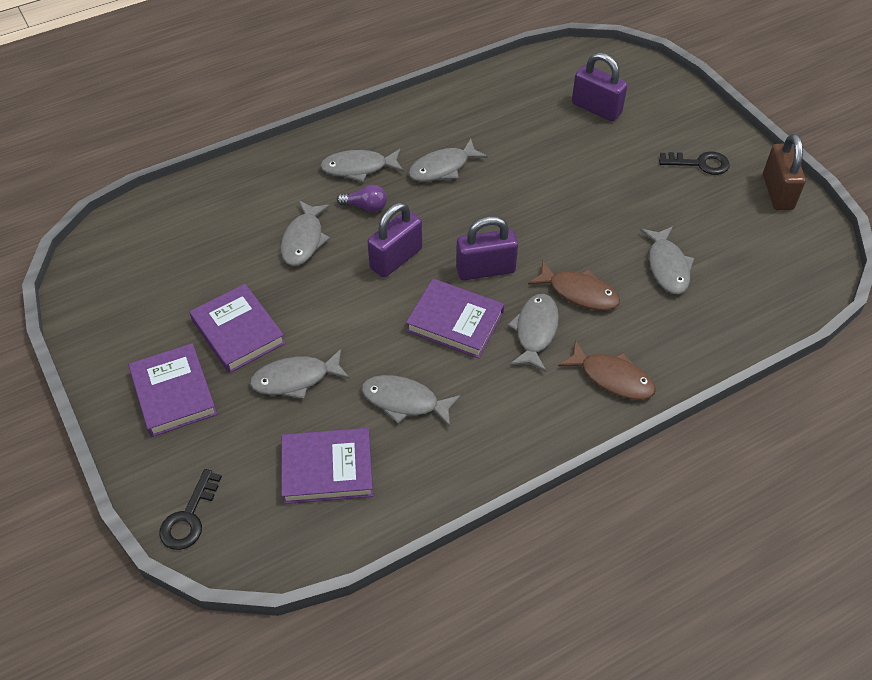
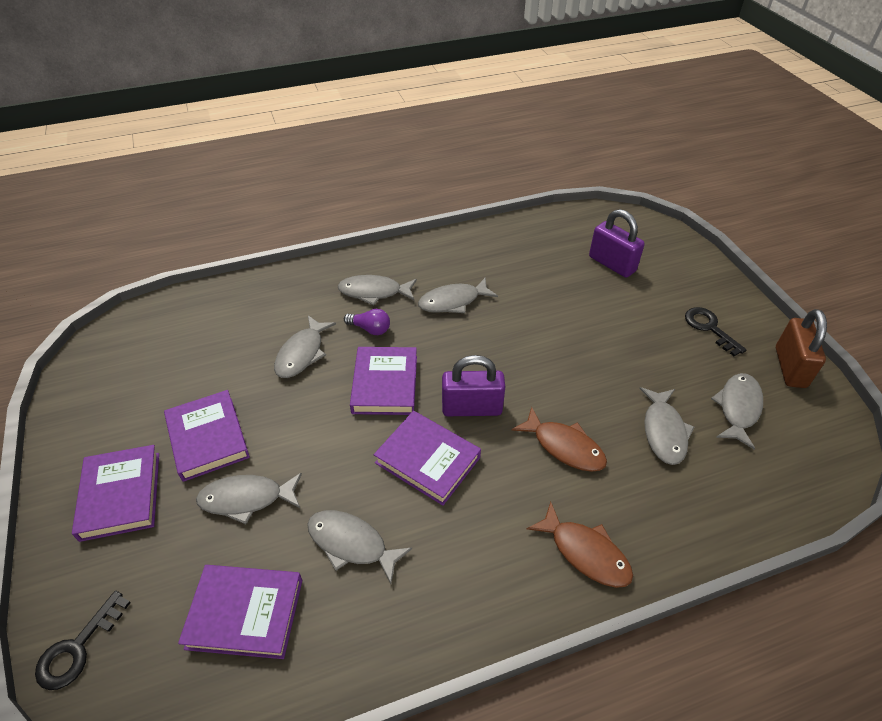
camera: 10 degrees right, 5 degrees down
(396, 259) = (385, 384): purple padlock -> purple book
(535, 331) = (510, 483): grey fish -> grey fish (738, 408)
(699, 163) = (709, 328): black key -> black key turned 135 degrees counterclockwise

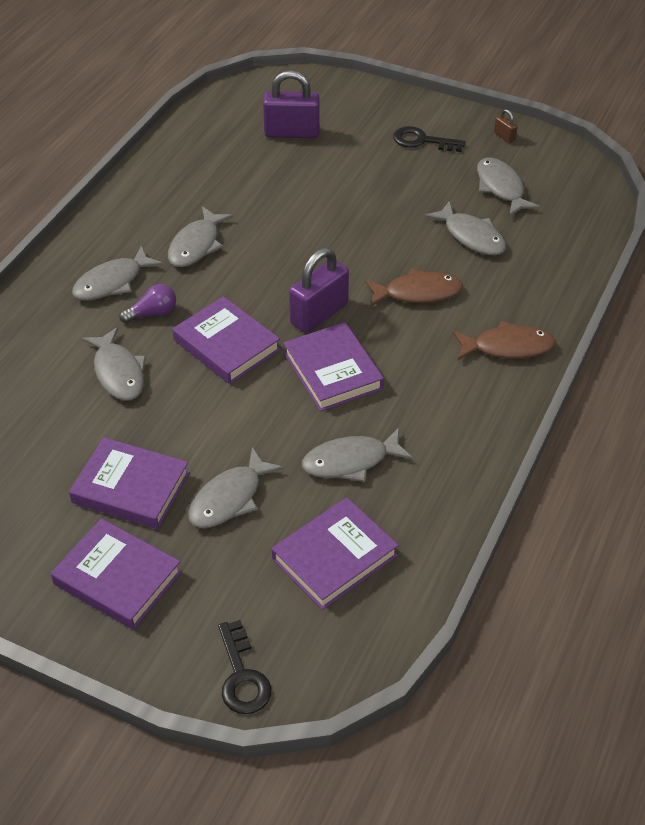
camera: 45 degrees left, 0 degrees up
(427, 460) = (333, 371): purple book -> purple book turned 75 degrees clockwise
(790, 367) = (504, 136): brown padlock -> brown padlock, size x0.44

